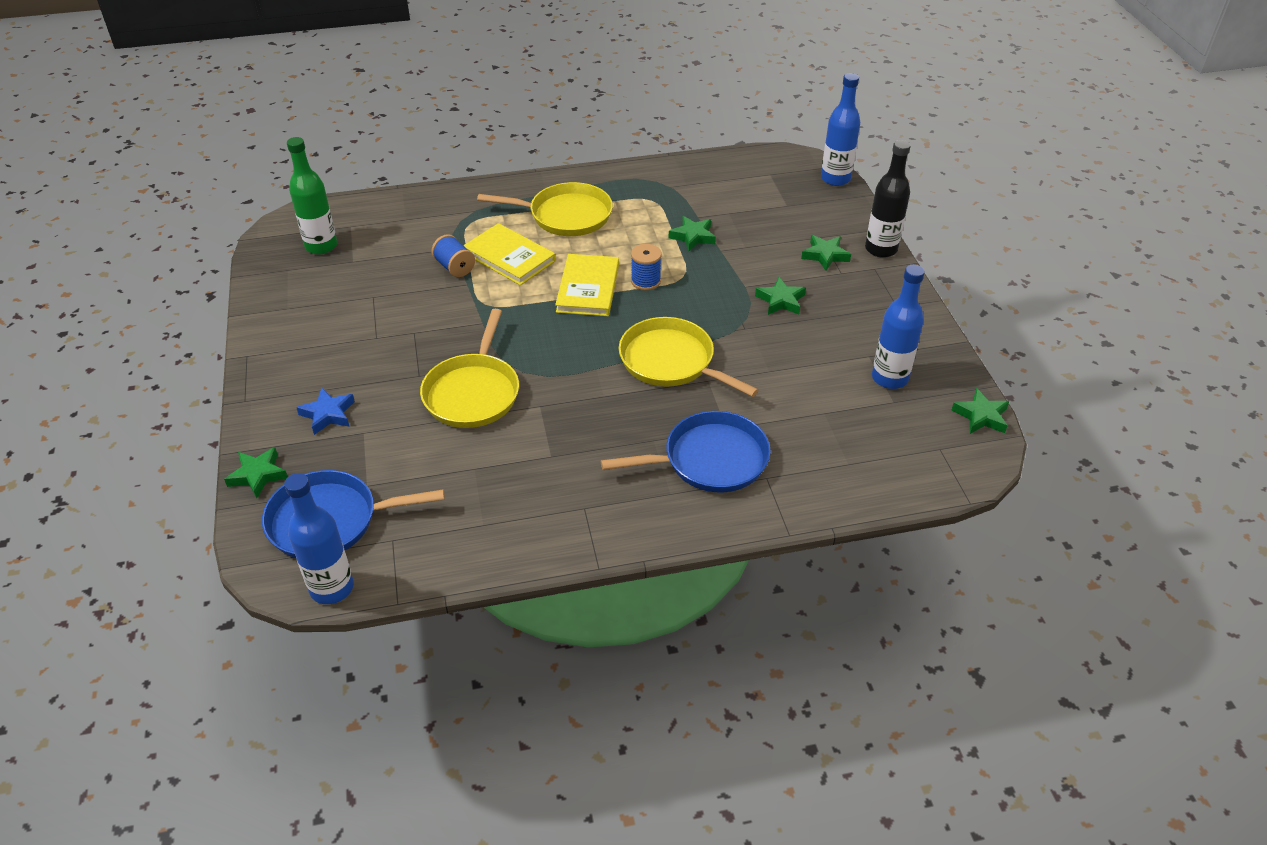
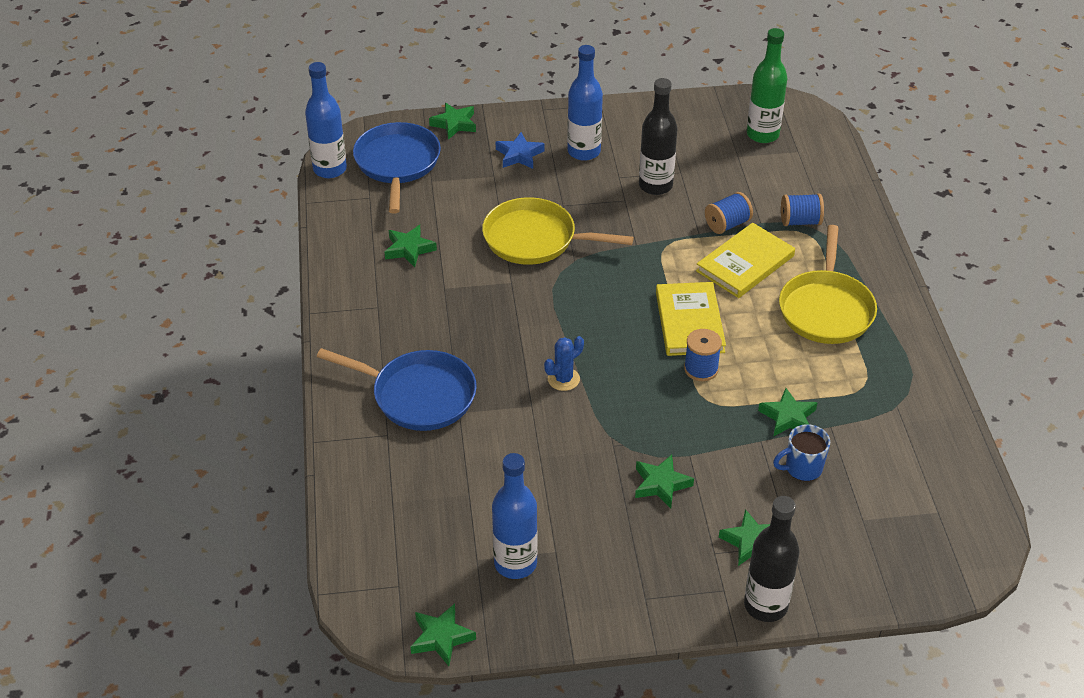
camera: 95 degrees right, 0 degrees up
(393, 312) = (655, 186): none -> black bottle
(452, 226) = (800, 221): none -> blue spool
(488, 492) = (409, 249): none -> green star
(588, 288) = (689, 322): yellow book -> yellow book turned 75 degrees clockwise
(671, 361) = (563, 379): yellow pan -> blue cactus
(709, 460) = (419, 395): blue pan -> blue pan turned 60 degrees counterclockwise
(744, 231) = (802, 468): none -> blue mug
(835, 178) = (934, 585): blue bottle -> blue bottle (584, 152)

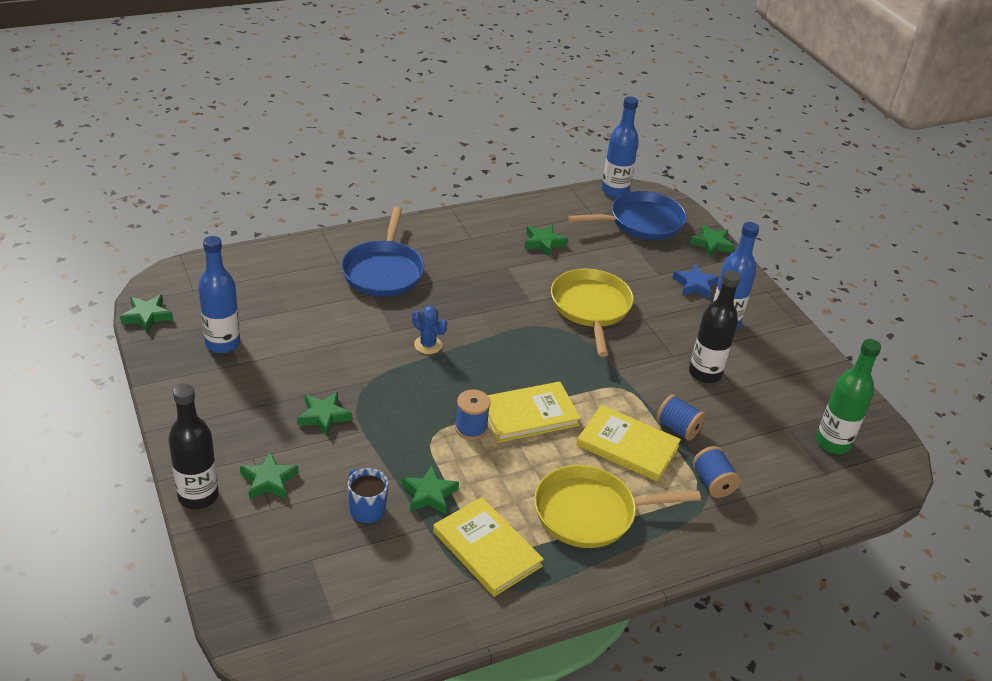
camera: 70 degrees right, 5 degrees down
(862, 389) = (487, 549): none -> yellow book

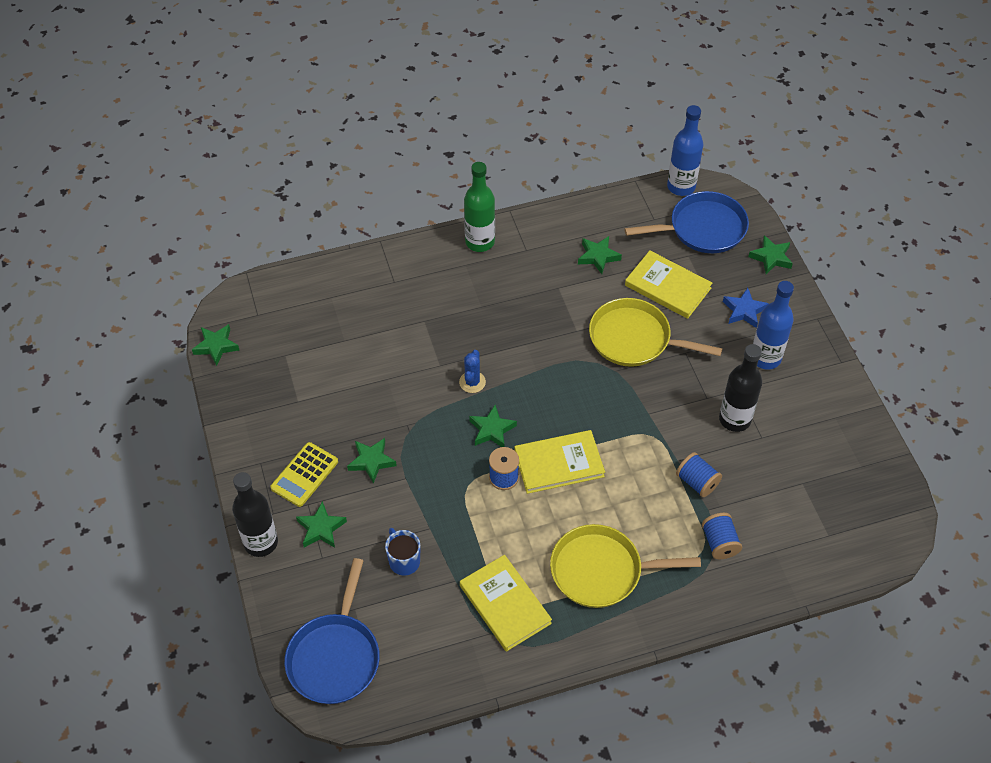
camera: 10 degrees right, 15 degrees up
(222, 343) = (284, 378): blue bottle -> none
(248, 430) = (304, 475): none -> yellow calculator
(383, 271) = (437, 293): blue pan -> blue pan (335, 657)
(428, 345) = (472, 382): blue cactus -> blue cactus turned 60 degrees clockwise
(429, 494) = (459, 547): green star -> green star (492, 430)
(591, 308) = (634, 339): yellow pan -> yellow pan turned 75 degrees counterclockwise
(627, 446) = (646, 501): yellow book -> yellow book (667, 287)
(832, 443) = (844, 502): green bottle -> green bottle (480, 242)

